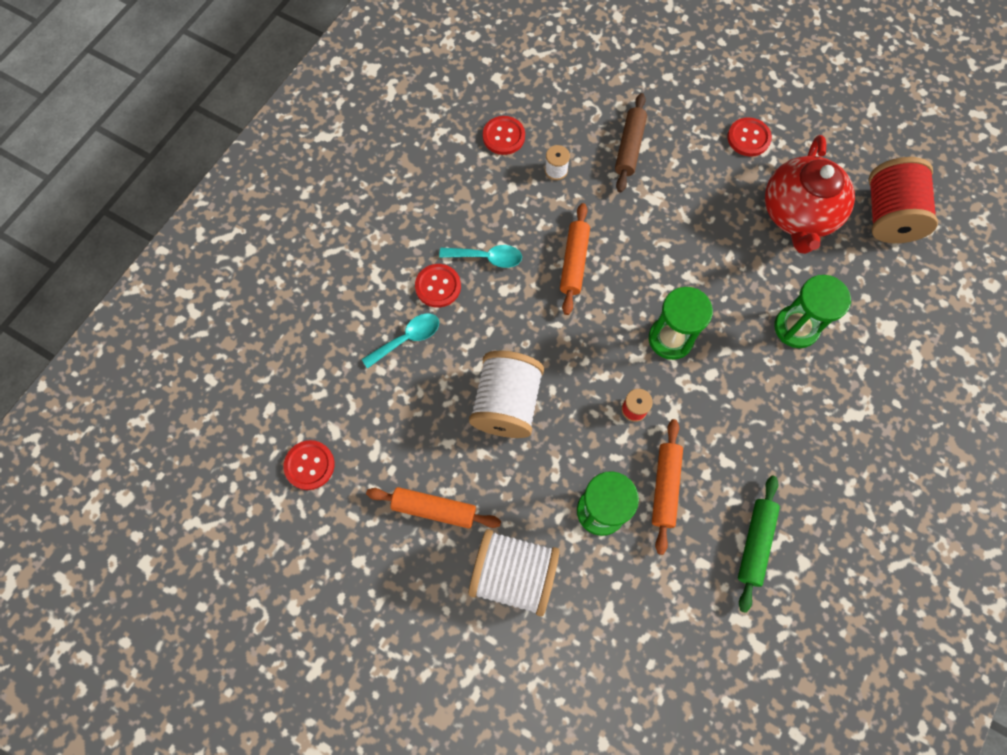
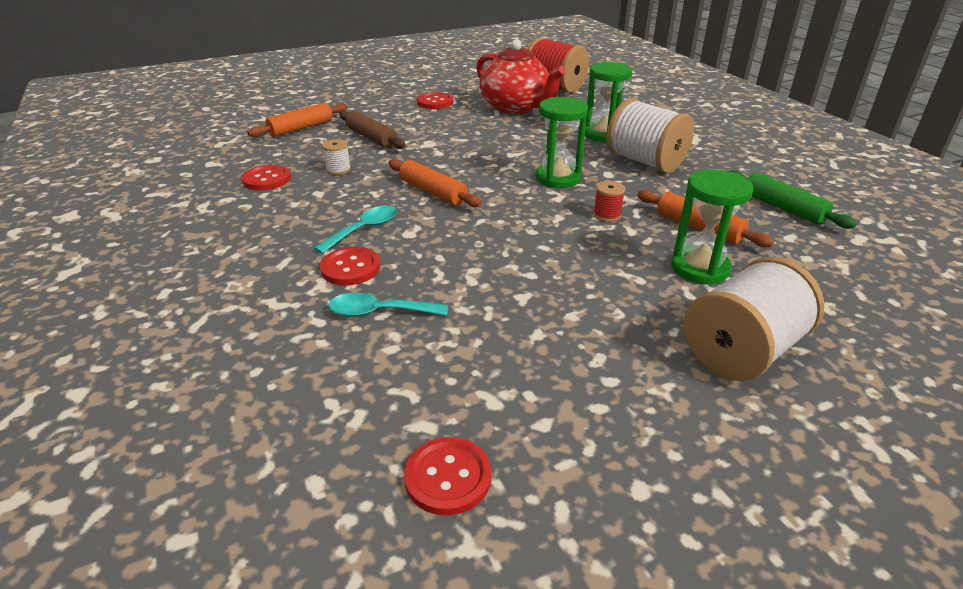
camera: 55 degrees left, 35 degrees down
(407, 339) = (380, 312): turquoise spoon -> turquoise spoon turned 90 degrees counterclockwise
(434, 509) = (613, 380): orange rolling pin -> orange rolling pin (301, 128)
(506, 404) = (530, 277): white spool -> white spool (645, 161)

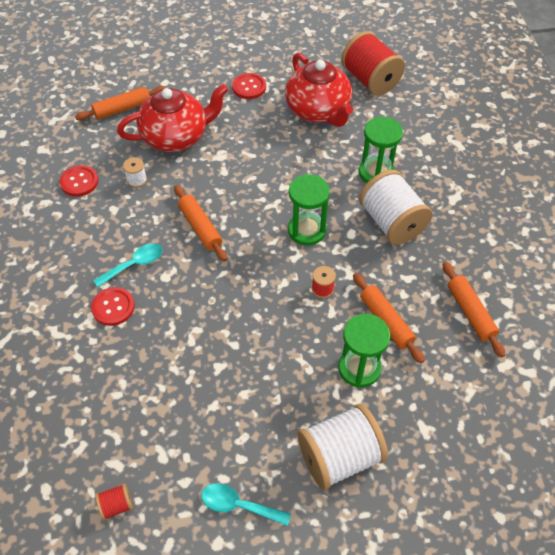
camera: 15 degrees right, 20 degrees up
(371, 138) = (176, 137): brown rolling pin -> red teapot
(380, 312) = (119, 358): turquoise spoon -> turquoise spoon (239, 505)
(448, 477) = (116, 505): red button -> red spool
(783, 208) = (470, 312): green rolling pin -> orange rolling pin

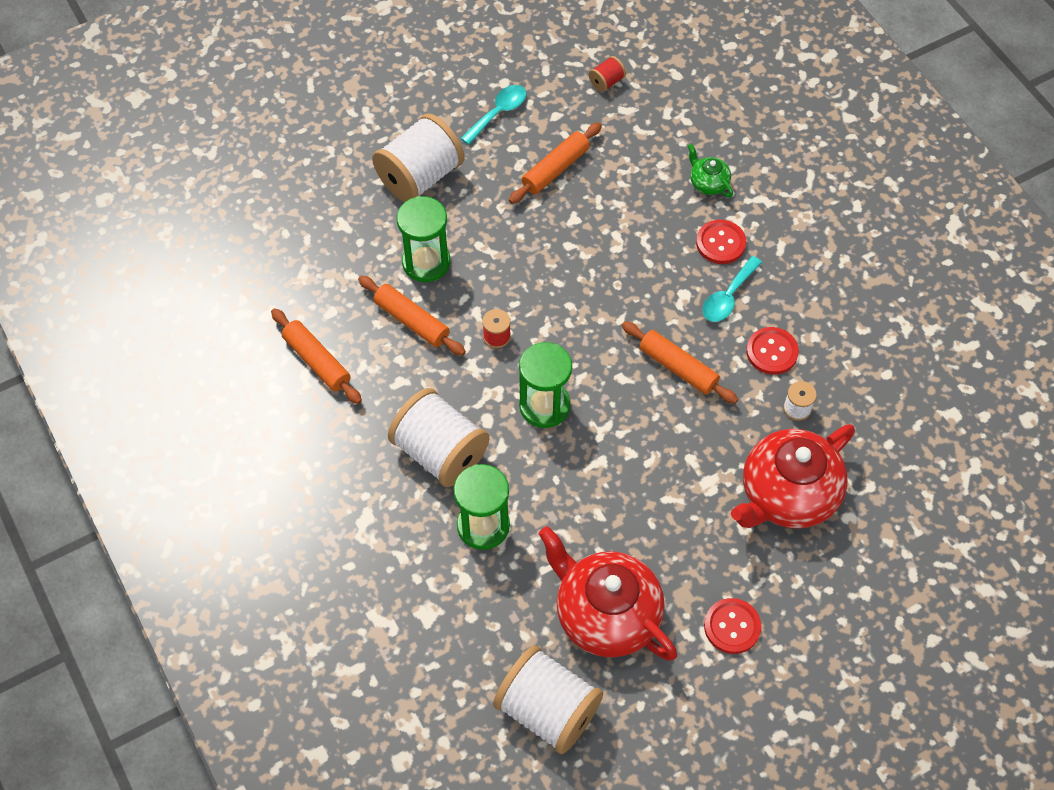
camera: 160 degrees right, 5 degrees up
(79, 182) = (868, 381): red button -> red button (772, 352)
(89, 362) = (708, 183): none -> green teapot
(122, 109) = (893, 518): orange rolling pin -> orange rolling pin (555, 169)
(239, 505) = (498, 113): turquoise spoon -> turquoise spoon turned 45 degrees counterclockwise
(370, 80) = (547, 710): red spool -> white spool

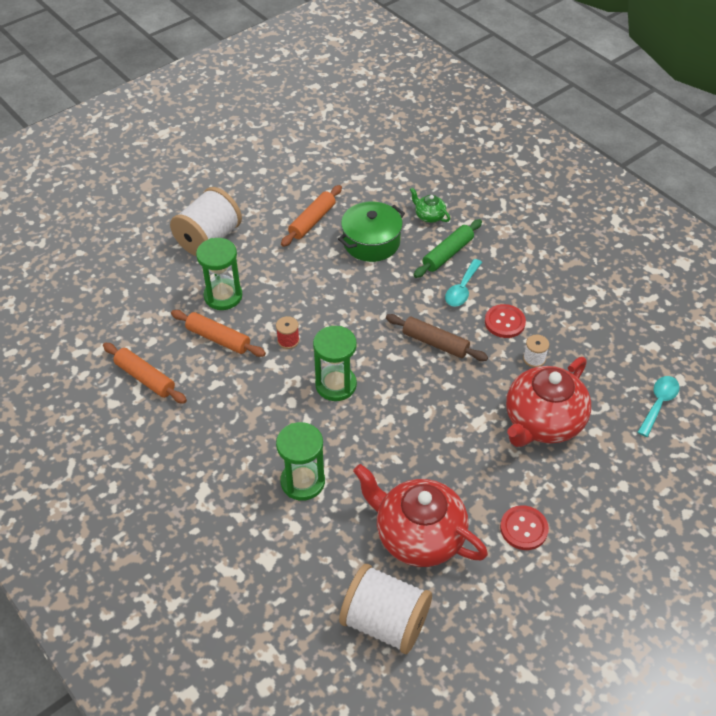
camera: 10 degrees left, 10 degrees down
(440, 452) = (257, 431): white spool -> none
(498, 113) = (262, 190): turquoise spoon -> turquoise spoon (658, 404)
(606, 82) = (339, 161): red spool -> none
(626, 211) = (371, 242): none -> green pot
(678, 367) = (435, 343): orange rolling pin -> brown rolling pin
(720, 243) = (448, 254): red button -> green rolling pin

